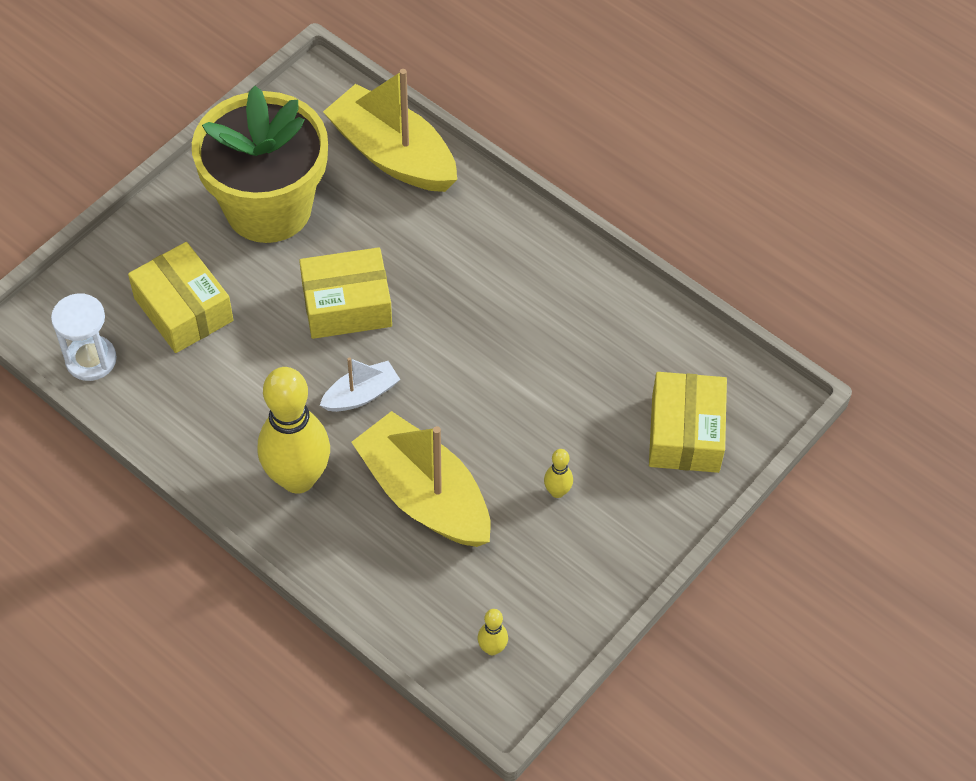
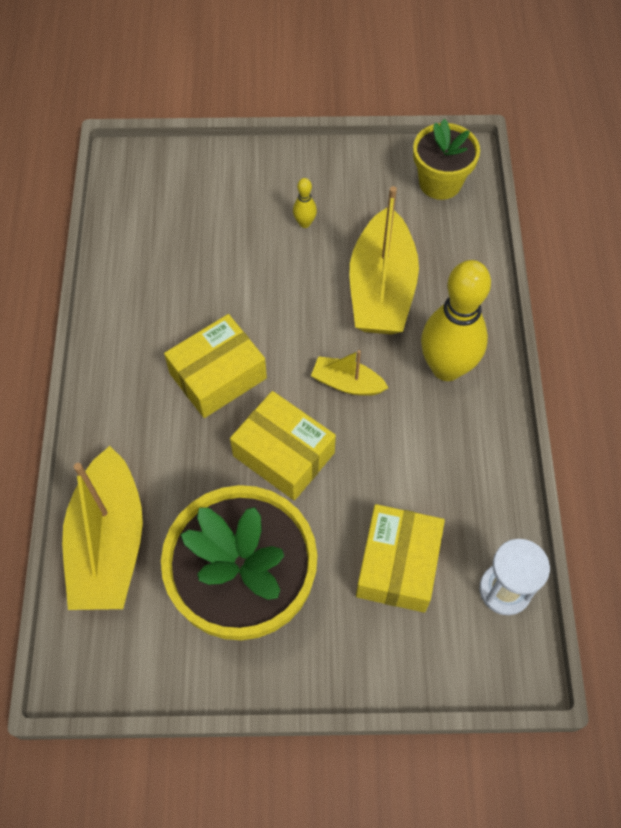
camera: 130 degrees left, 5 degrees up
(361, 395) = (347, 383): white boat -> yellow boat
(492, 648) = (440, 182): yellow bowling pin -> yellow flower pot
(685, 433) = (195, 189): yellow box -> yellow box (218, 376)

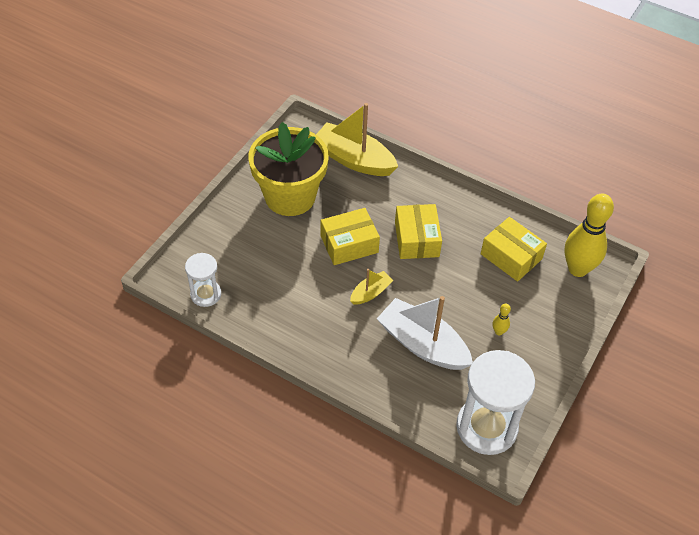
camera: 120 degrees right, 10 degrees down
(381, 289) = (422, 344): yellow boat -> white boat
(398, 565) = (254, 259): yellow box -> yellow box (511, 256)
(440, 182) = (486, 427): yellow flower pot -> white hourglass
(446, 368) = (346, 345): yellow bowling pin -> yellow bowling pin (577, 269)

